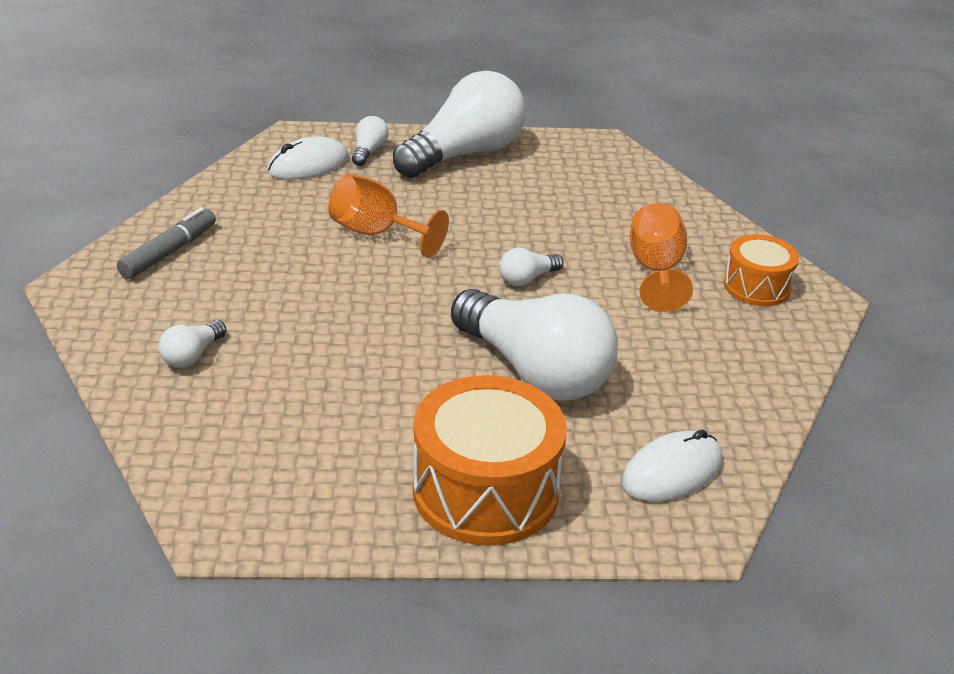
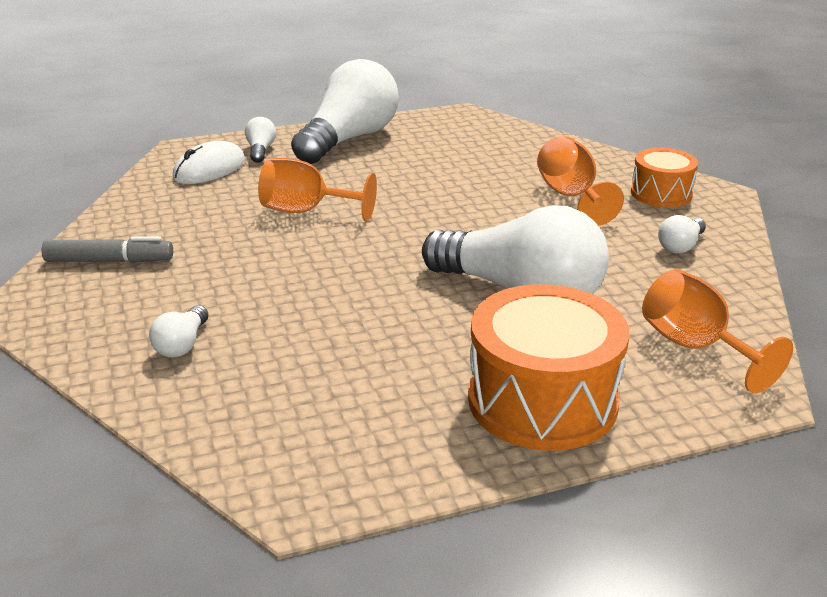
camera: 15 degrees left, 5 degrees down
(169, 252) = (109, 261): grey marker -> grey marker turned 75 degrees clockwise
(527, 279) = (465, 222): white light bulb -> white light bulb (680, 246)
(672, 471) = (695, 347): white mouse -> orange goblet

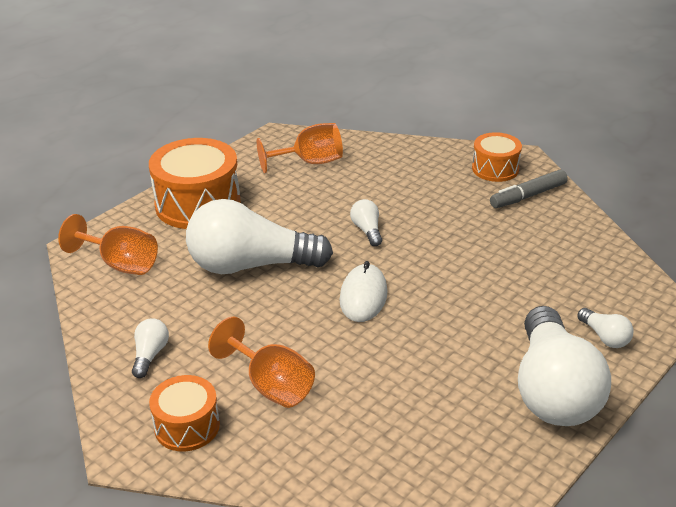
camera: 150 degrees right, 5 degrees up
(80, 304) = (495, 169): none -> orange drum
(182, 345) = (409, 169): white light bulb -> white light bulb (367, 230)
(209, 169) = (605, 295): white mouse -> white mouse (363, 296)
(306, 211) = (468, 280): orange goblet -> orange goblet (310, 162)

